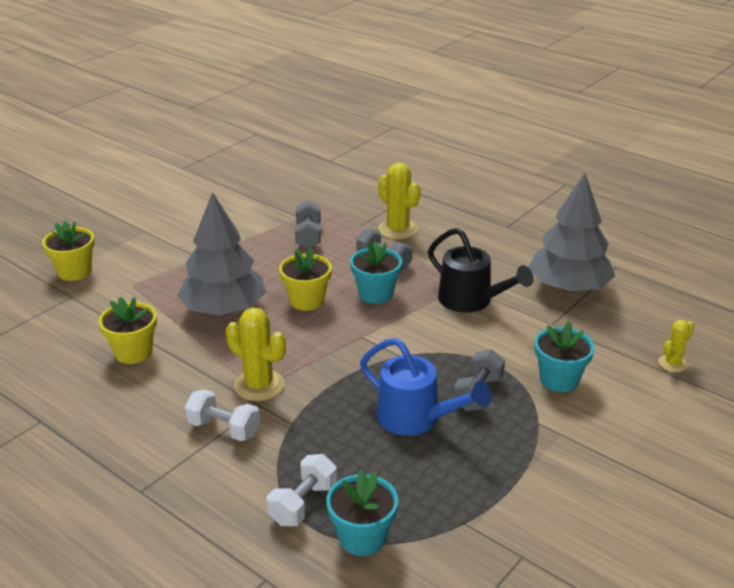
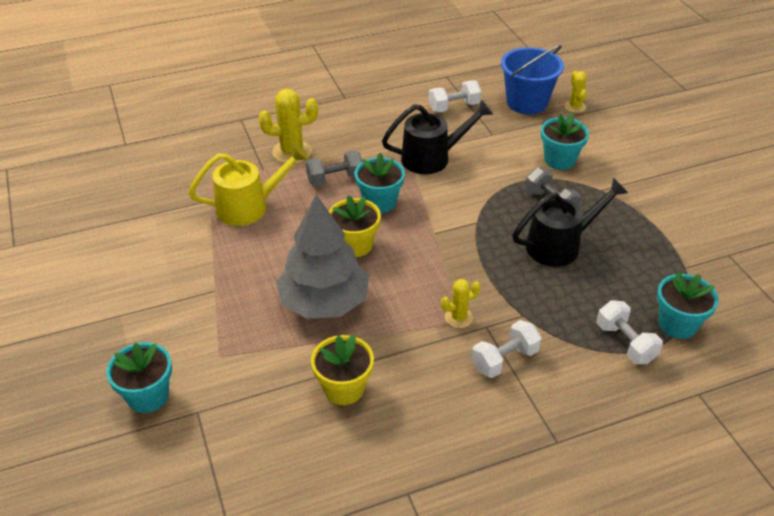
camera: 60 degrees left, 10 degrees up
(74, 272) = (148, 396): yellow flower pot -> turquoise flower pot
(259, 385) = (458, 317): yellow cactus -> yellow cactus, size x0.59
(308, 236) = (250, 206): grey dumbbell -> yellow watering can
(417, 419) = (560, 245): blue watering can -> black watering can
(568, 287) = (454, 107): grey tree -> white dumbbell
(636, 329) = (527, 102): none -> blue bucket

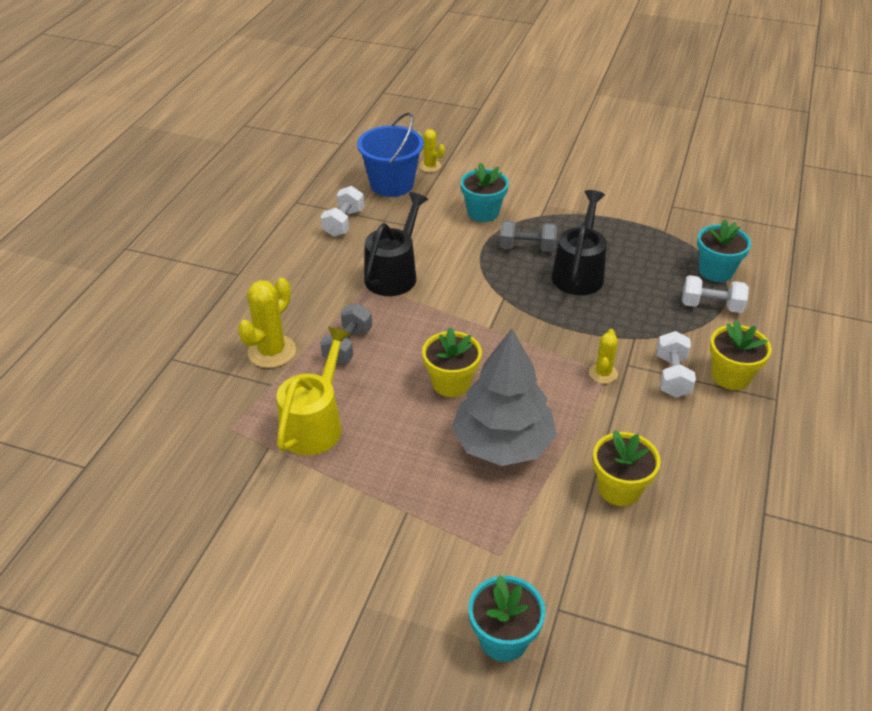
camera: 50 degrees left, 0 degrees up
(379, 202) = (413, 337): turquoise flower pot -> none
(549, 397) = (730, 376): none -> yellow flower pot

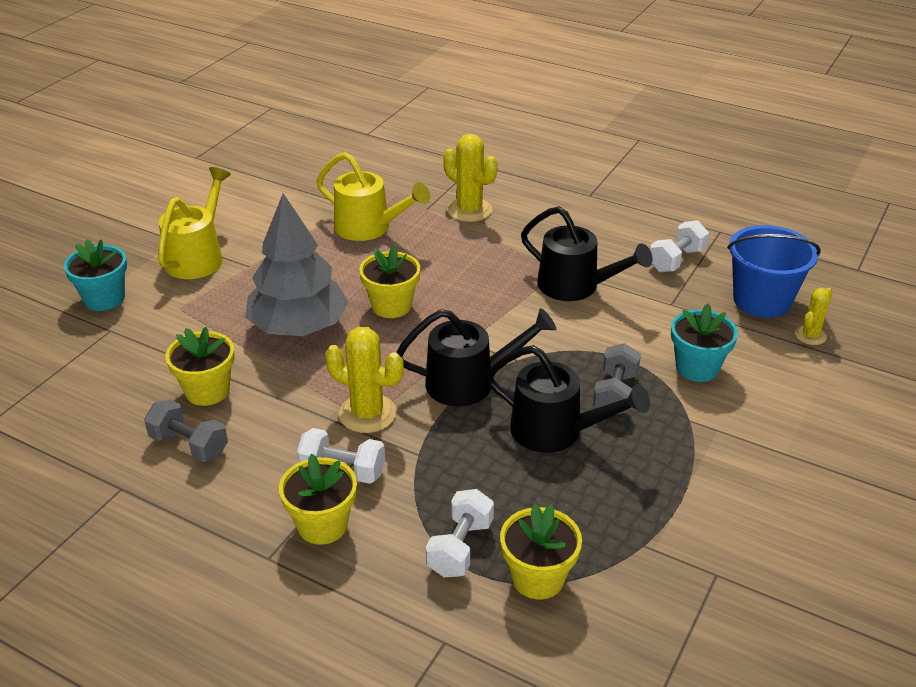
camera: 100 degrees right, 5 degrees down
(343, 223) = (676, 260): white dumbbell -> white dumbbell turned 75 degrees counterclockwise
(348, 346) = (465, 250): grey dumbbell -> grey dumbbell (189, 445)
(396, 568) = (198, 256): none -> yellow watering can
(541, 320) = (471, 382): none -> black watering can
(603, 373) = (367, 414): yellow cactus -> yellow cactus, size x1.71
(716, 271) = (538, 578): turquoise flower pot -> yellow flower pot

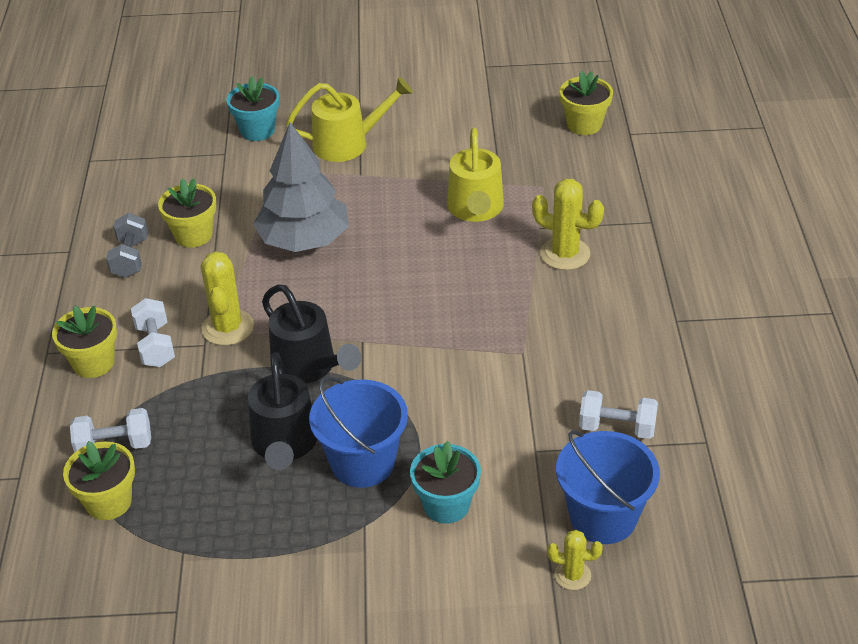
camera: 60 degrees right, 5 degrees up
(391, 306) = (374, 275): yellow flower pot -> yellow flower pot (584, 124)
(469, 210) = (565, 254): yellow cactus -> yellow cactus turned 75 degrees counterclockwise
(576, 287) = (504, 375): black watering can -> none
(615, 394) = (363, 462): grey dumbbell -> blue bucket

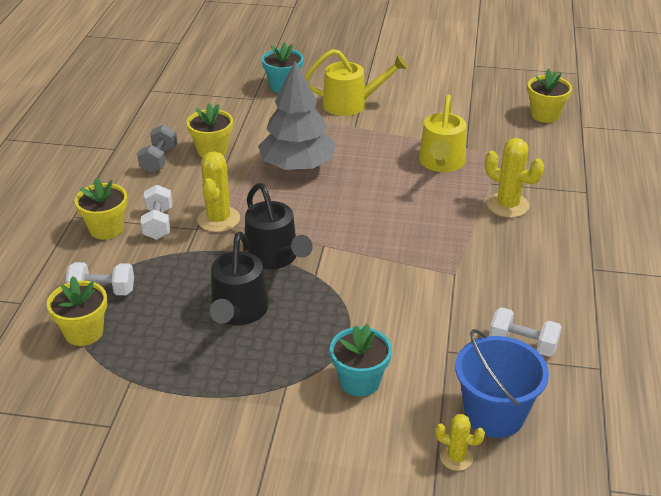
camera: 10 degrees right, 5 degrees down
(363, 462) = (298, 336): blue bucket -> none

